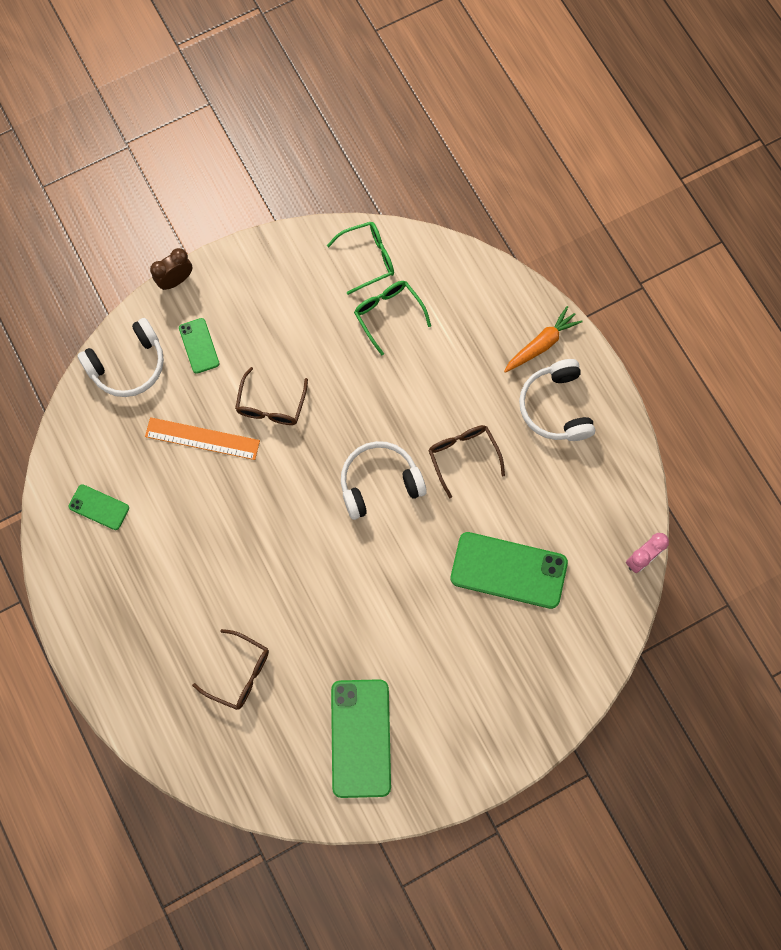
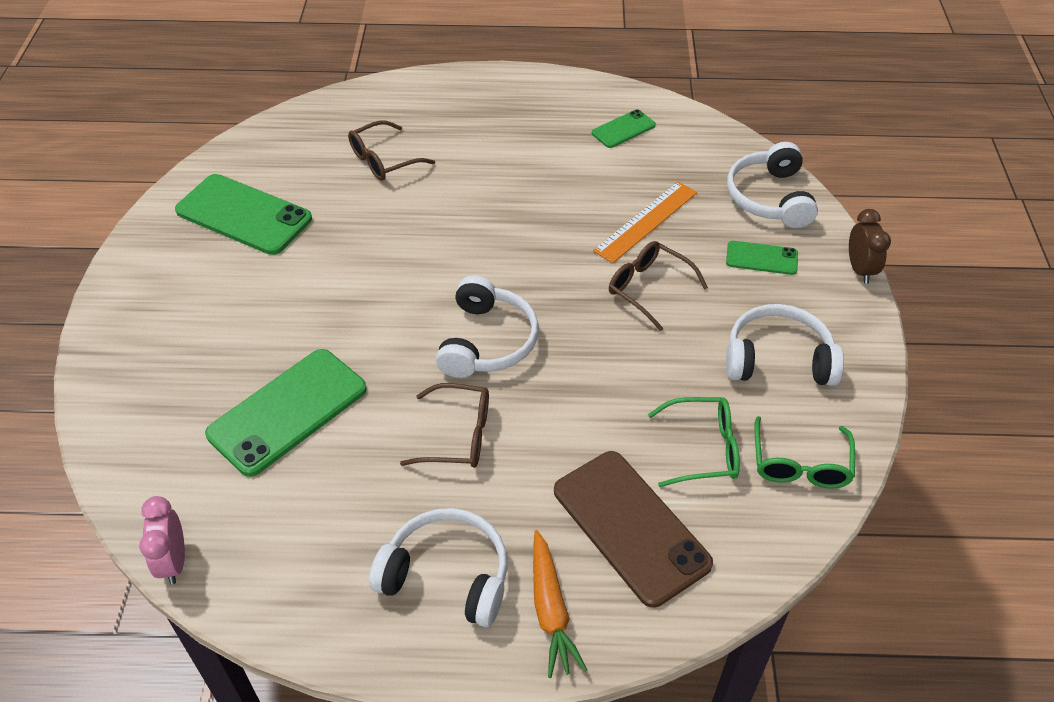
camera: 120 degrees right, 25 degrees down
(290, 300) = (778, 359): none -> white headphones
(466, 329) = (630, 527): none -> brown phone

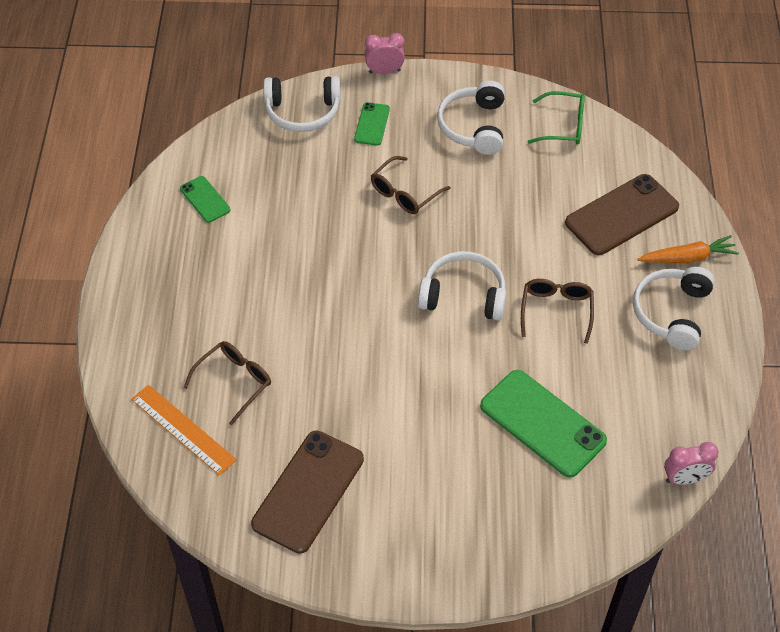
camera: 90 degrees left, 5 degrees up
(244, 215) = (308, 491): green phone -> brown phone
(383, 160) = (234, 382): brown glasses -> brown glasses turned 105 degrees counterclockwise
(646, 221) = (327, 190): orange ruler -> orange ruler (183, 429)
(703, 449) = (555, 173): green glasses -> none
(860, 269) = (384, 71): brown clock -> pink clock

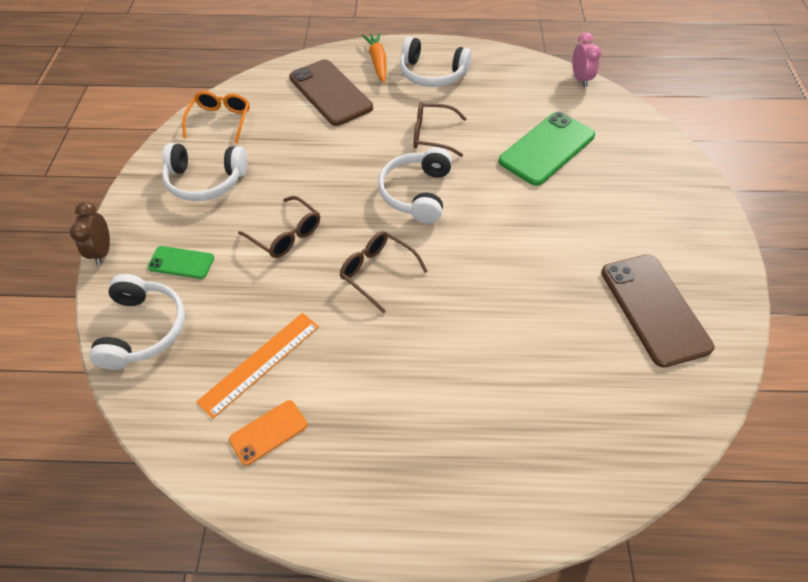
camera: 90 degrees left, 0 degrees up
(183, 429) = (609, 430): orange ruler -> orange ruler (260, 363)
(205, 199) = (268, 432): green phone -> orange phone
(234, 382) = (538, 381): brown glasses -> brown glasses (377, 272)
(308, 491) = (654, 309): brown phone -> brown phone turned 45 degrees clockwise
(384, 71) = (102, 252): pink clock -> brown clock
(564, 126) = (220, 120): green glasses -> orange glasses

